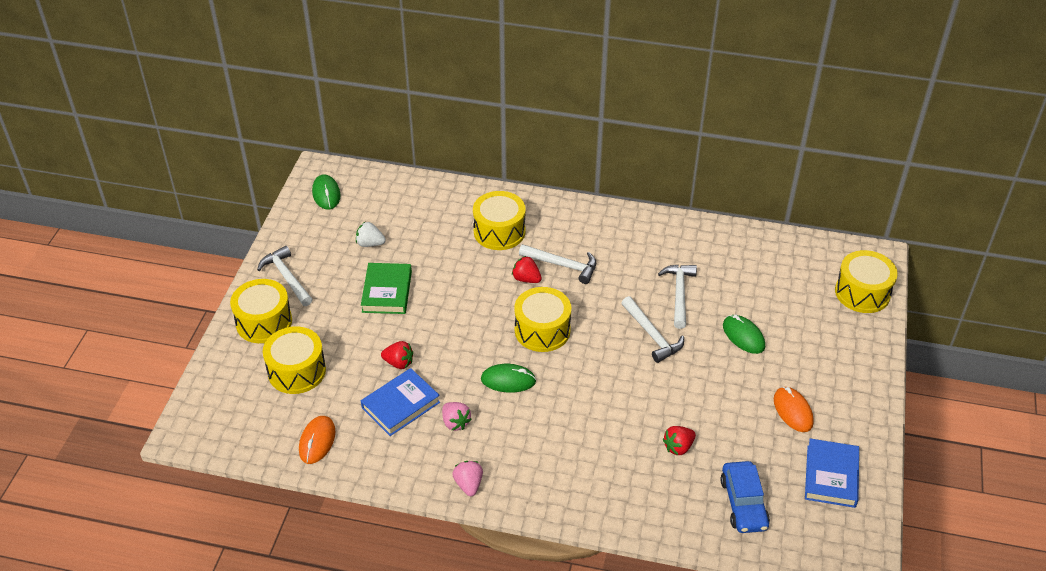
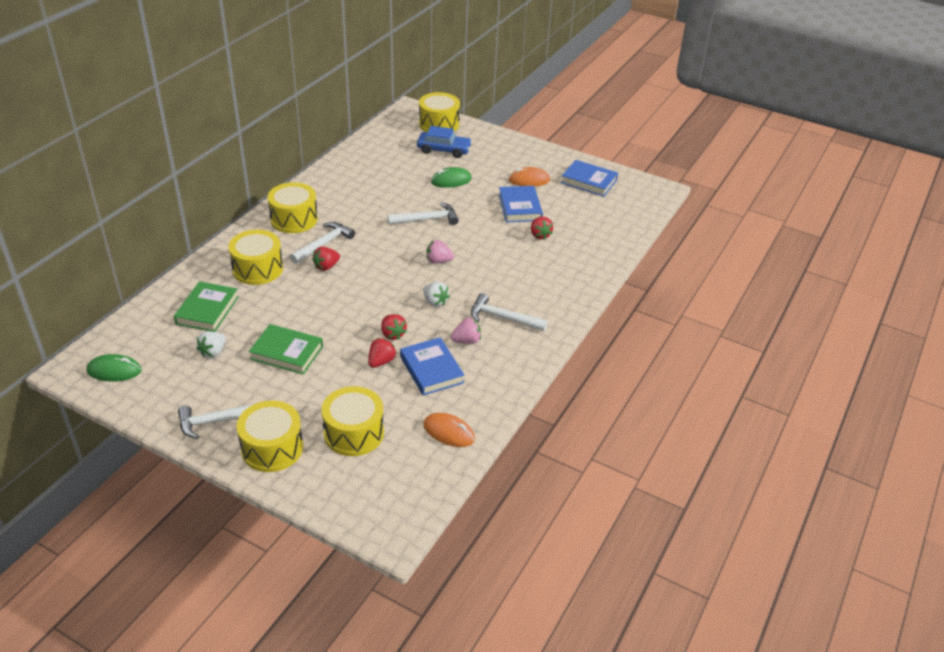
camera: 75 degrees left, 5 degrees down
(424, 220) = (207, 310): none -> green book
(442, 360) = (392, 334): none -> red strawberry
(468, 484) = (534, 346): pink strawberry -> pink strawberry (438, 261)
(508, 380) = (435, 302): green mouse -> white strawberry
(542, 330) = (390, 271): yellow drum -> yellow drum (294, 219)
(679, 294) = (392, 196): white hammer -> white hammer (503, 318)
(726, 415) = (520, 207): none -> blue book
(743, 503) = (598, 221): blue car -> blue car (444, 150)

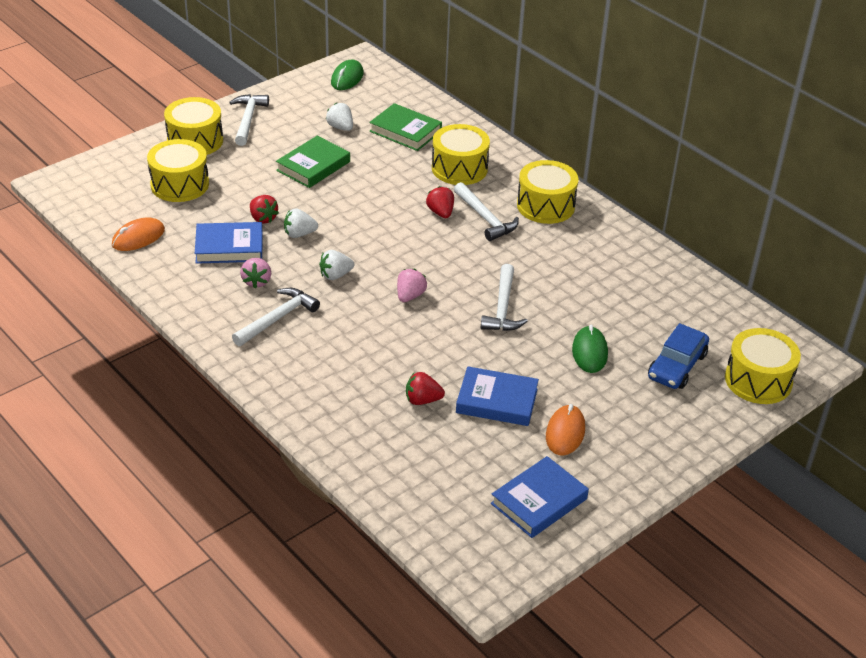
camera: 110 degrees right, 0 degrees up
(392, 334) = (299, 234): red strawberry -> white strawberry

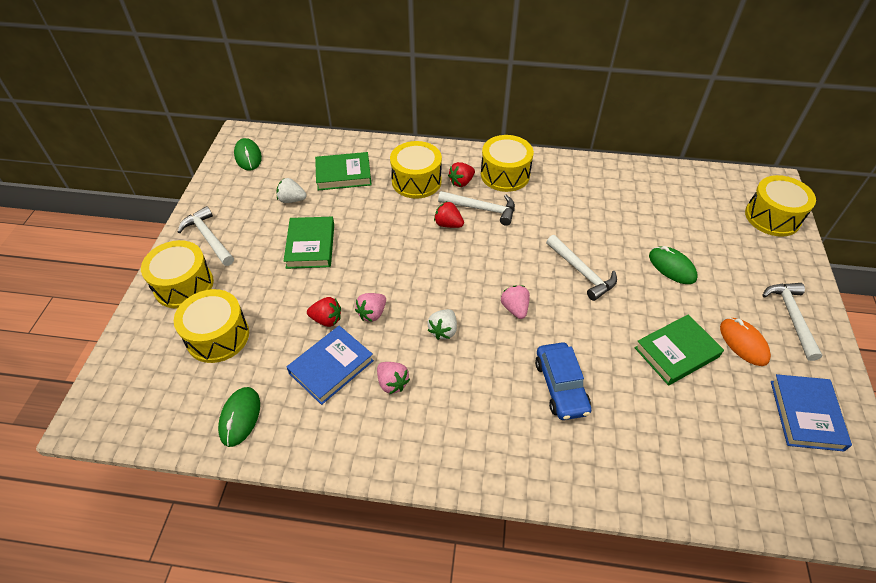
camera: 40 degrees left, 10 degrees up
(138, 238) = (240, 417): orange mouse -> green mouse
(277, 318) = (450, 406): white hammer -> white hammer (791, 317)
(299, 234) = (372, 313): white strawberry -> pink strawberry
(422, 400) = (636, 393): red strawberry -> red strawberry (461, 182)
(496, 401) = (676, 352): blue book -> green book
(677, 366) = (725, 240): blue car -> blue car (561, 386)

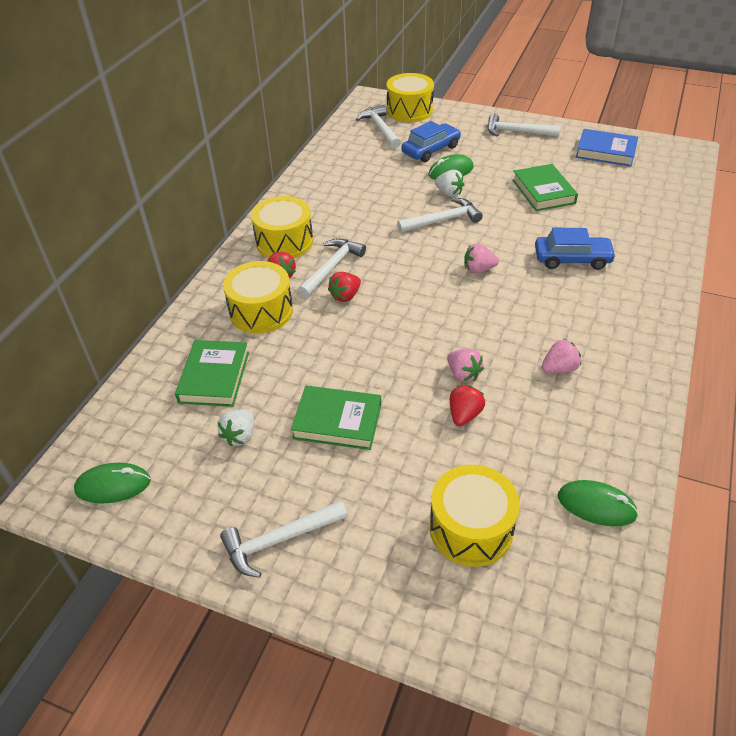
camera: 75 degrees left, 5 degrees down
(184, 285) = (368, 572): yellow drum -> none
(331, 367) = (533, 416): blue book -> none
(443, 330) = (497, 322): white strawberry -> white strawberry (449, 193)
(703, 246) = (431, 150): none -> blue car
(719, 201) = (380, 129): none -> white hammer
(743, 343) = (538, 159): orange mouse -> none

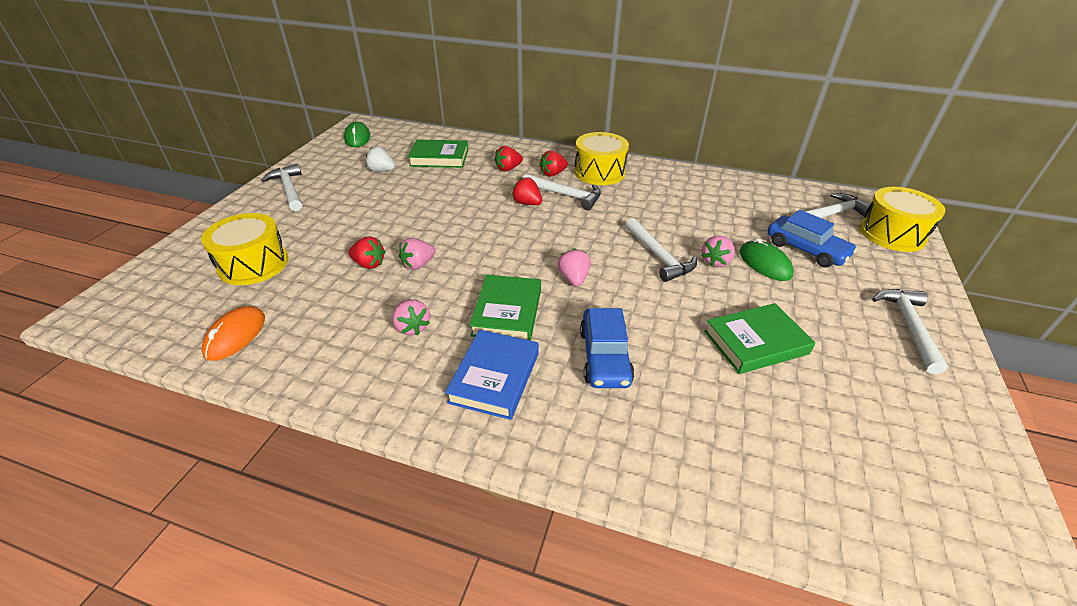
camera: 85 degrees right, 5 degrees down
(261, 311) = (508, 169): yellow drum -> red strawberry
(337, 421) = (382, 205): green book -> green book (507, 312)
(449, 193) = (715, 261): white strawberry -> pink strawberry
(596, 505) = (235, 336): green mouse -> orange mouse
(606, 151) = (922, 432): blue book -> blue book (495, 377)

